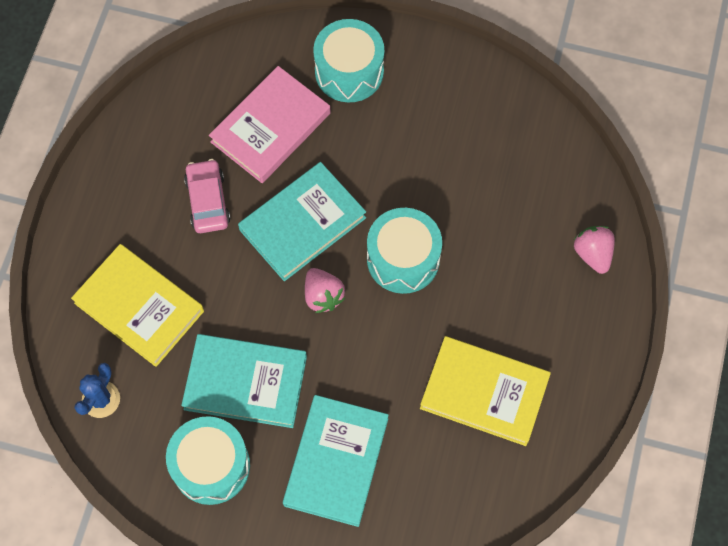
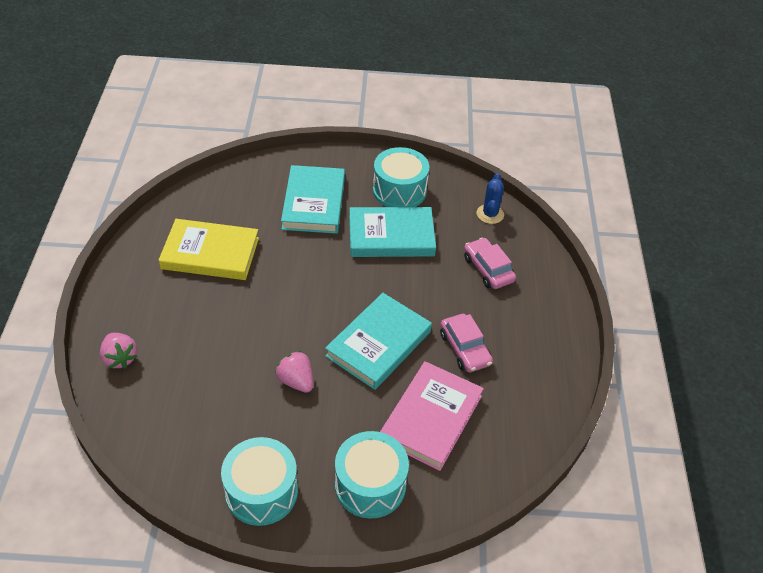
camera: 165 degrees right, 20 degrees down
(139, 307) = (488, 269): yellow book -> pink car
(323, 296) = (348, 296): pink strawberry -> pink strawberry (296, 381)
(403, 259) = (287, 330): turquoise drum -> turquoise drum (261, 491)

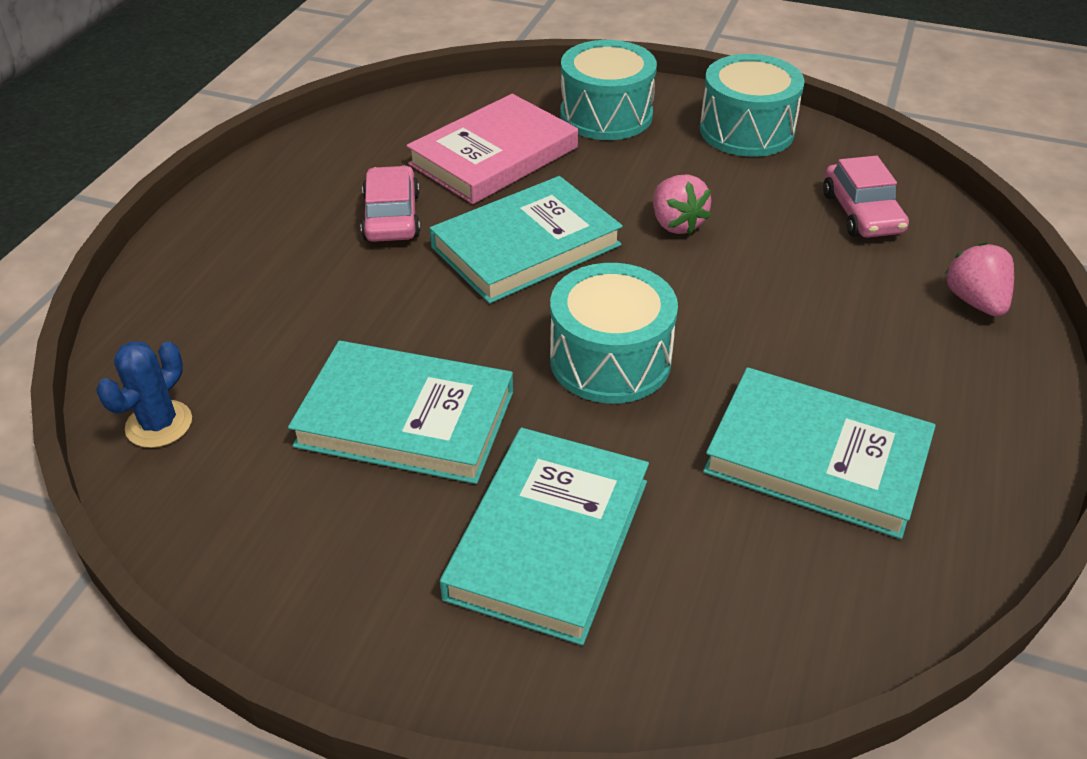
camera: 160 degrees left, 5 degrees down
(210, 253) = (817, 458): yellow book -> turquoise book
(399, 190) = (321, 528): turquoise drum -> turquoise drum (610, 360)
(488, 269) = (258, 319): pink car -> pink car (861, 213)

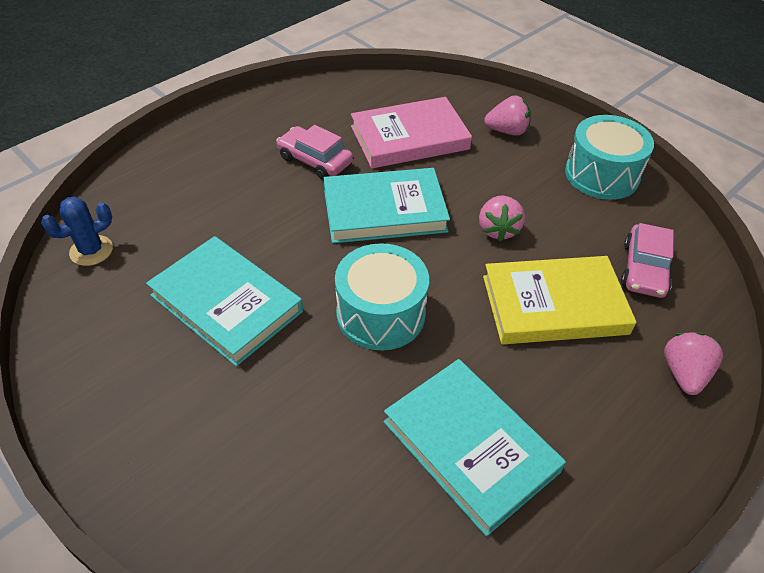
camera: 25 degrees right, 5 degrees up
(392, 217) = (315, 160): pink car -> pink car turned 75 degrees counterclockwise
(548, 538) = (252, 424): turquoise book -> none
(606, 115) = (507, 131): turquoise drum -> pink strawberry
(796, 281) = (554, 305): none -> yellow book

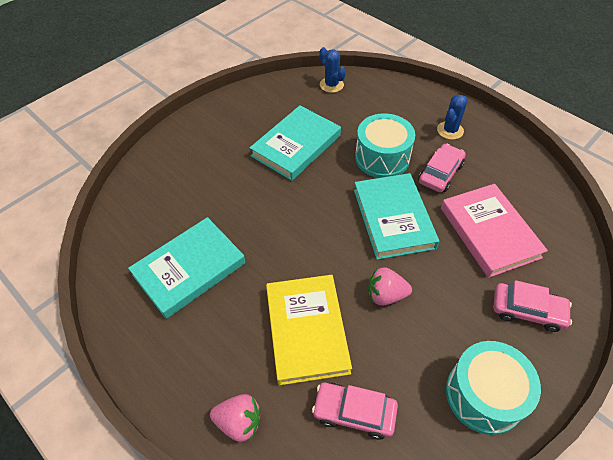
camera: 90 degrees right, 5 degrees up
(240, 141) = (450, 130): none -> blue cactus
(380, 314) = (292, 220): turquoise drum -> turquoise drum (382, 158)
(507, 131) = (527, 311): pink strawberry -> pink car

